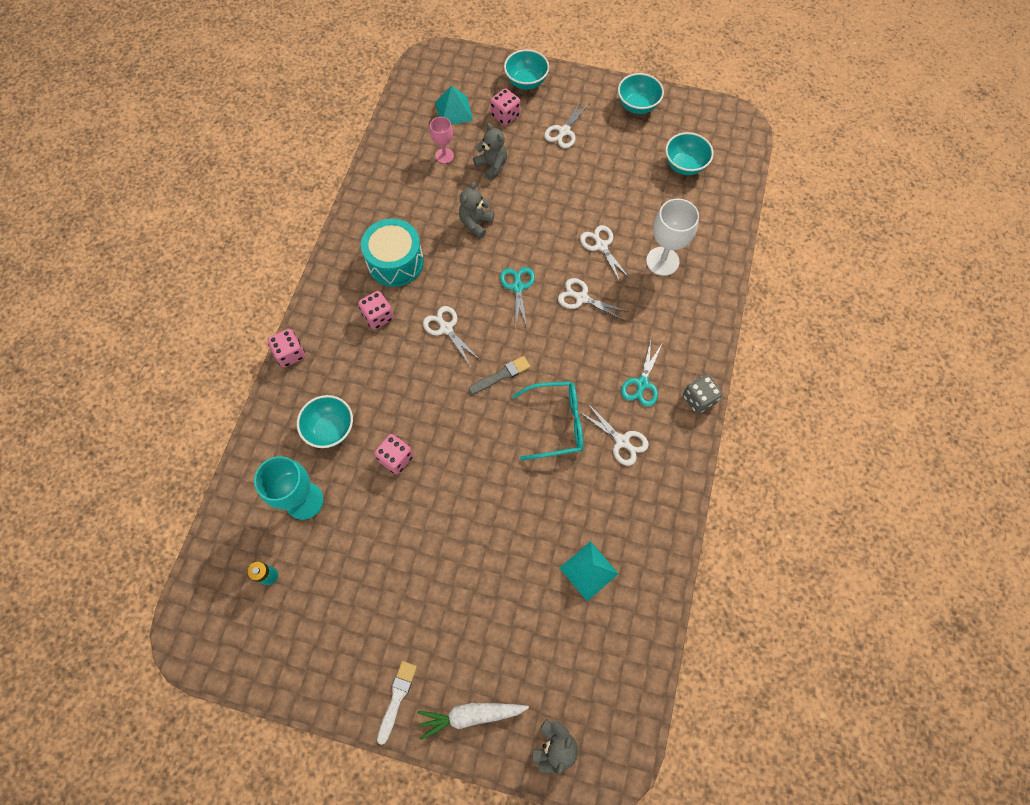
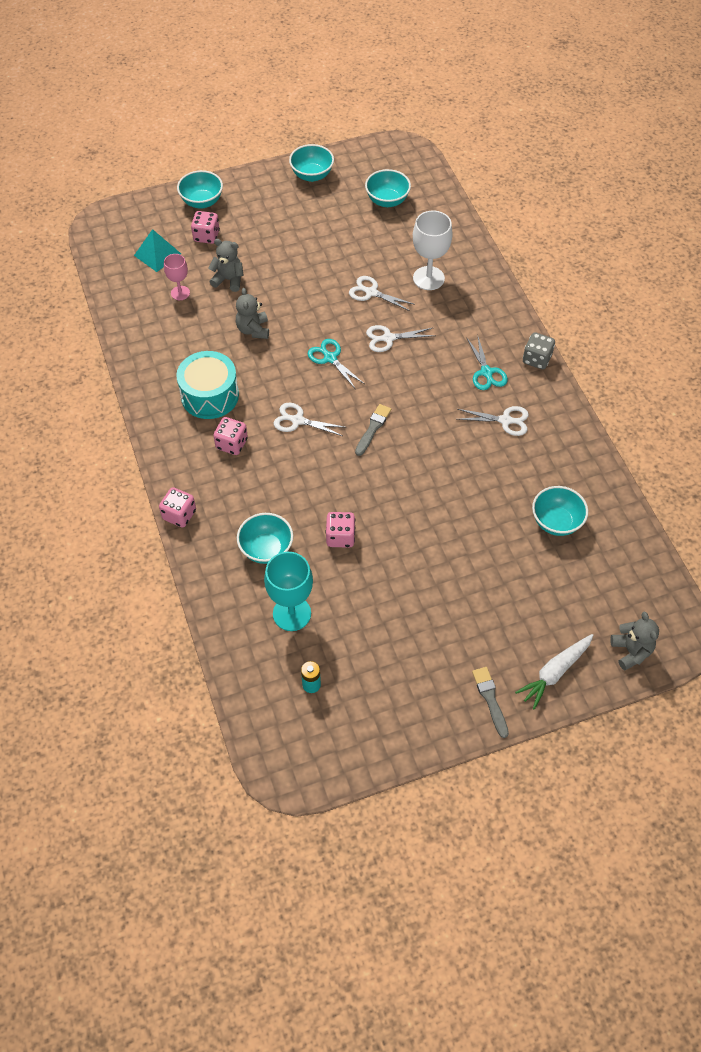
camera: 35 degrees left, 10 degrees down
(397, 698) = (490, 699): white brush -> grey brush
(555, 423) = (445, 437): turquoise glasses -> none
(564, 132) = (267, 224): white scissors -> none
(588, 570) = (556, 522): turquoise pyramid -> turquoise bowl

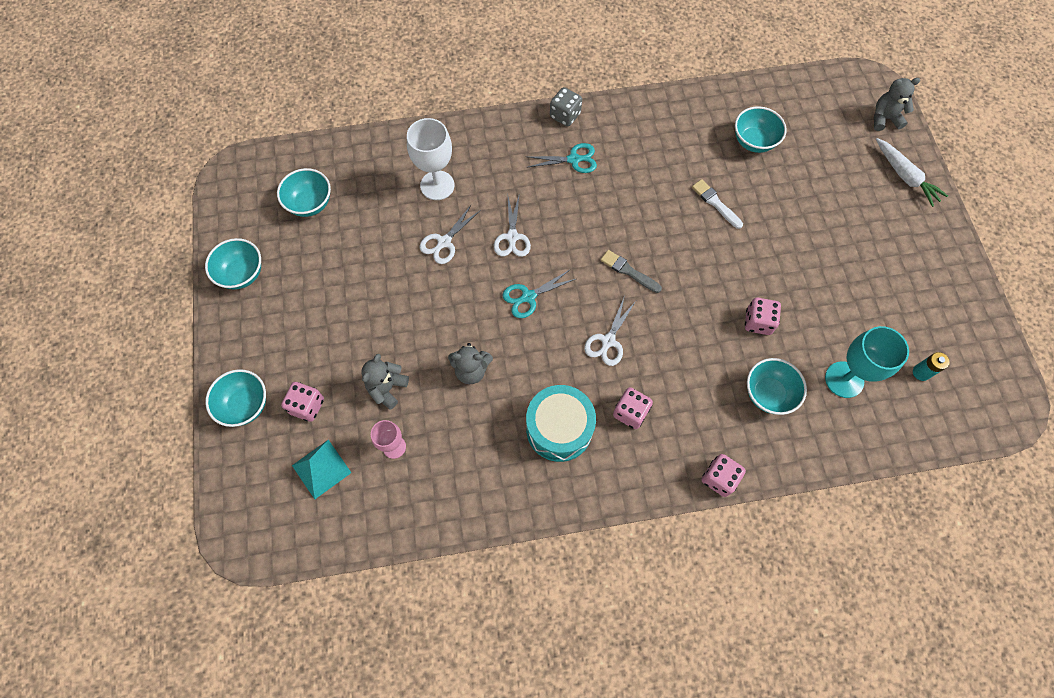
camera: 80 degrees left, 10 degrees up
(468, 492) = (715, 203): none -> white brush
(490, 699) = (931, 229): grey brush -> none
(506, 420) = (635, 156): white scissors -> none

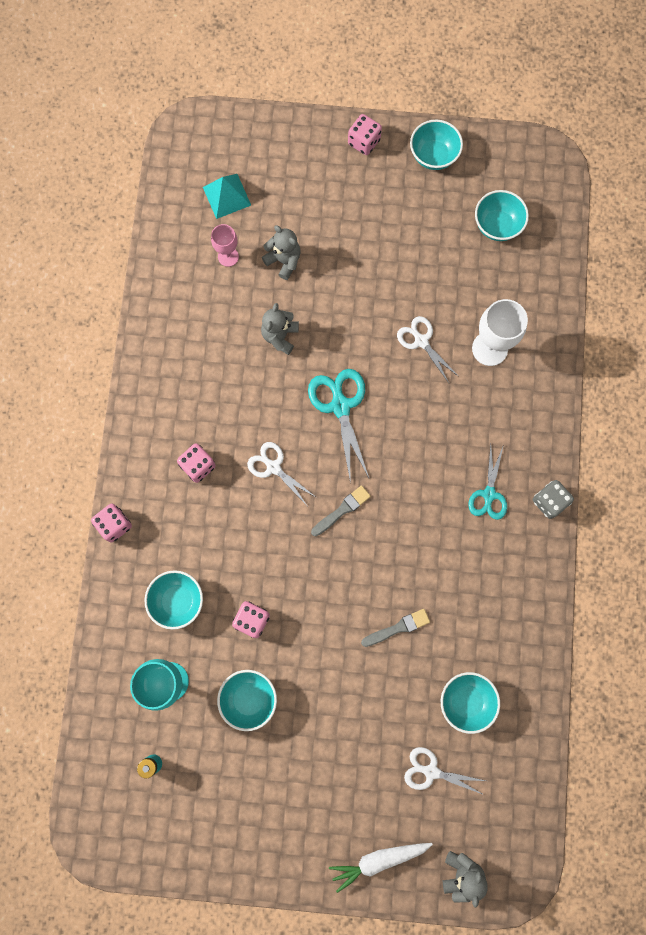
camera: 105 degrees right, 10 degrees up
(245, 405) = (302, 144): turquoise bowl -> turquoise bowl (249, 698)
(307, 406) = (286, 193): pink dice -> pink dice (364, 142)
(512, 237) = (410, 407): white scissors -> white scissors (430, 771)
(528, 297) = (340, 405): turquoise scissors -> turquoise scissors, size x1.51
(559, 429) = (202, 398): turquoise drum -> none
(715, 203) = (398, 628): white brush -> grey brush

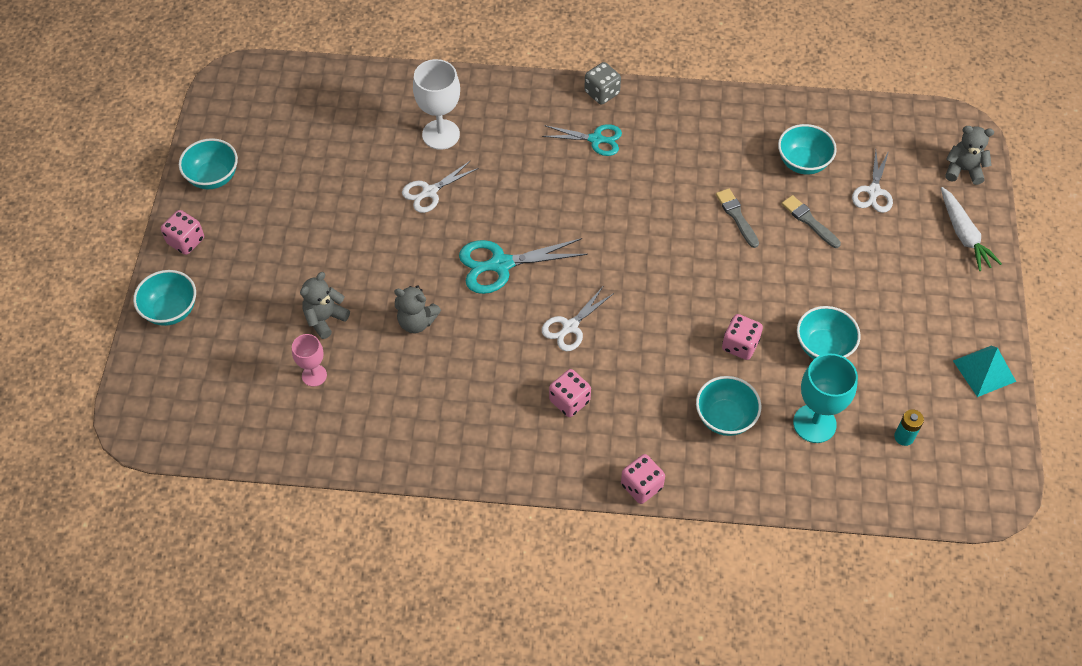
camera: 90 degrees left, 20 degrees down
(226, 196) = (235, 378): turquoise pyramid -> turquoise pyramid (984, 371)
(342, 510) = (616, 263): grey brush -> grey brush (809, 221)
(497, 225) = (303, 124): turquoise bowl -> turquoise bowl (171, 310)

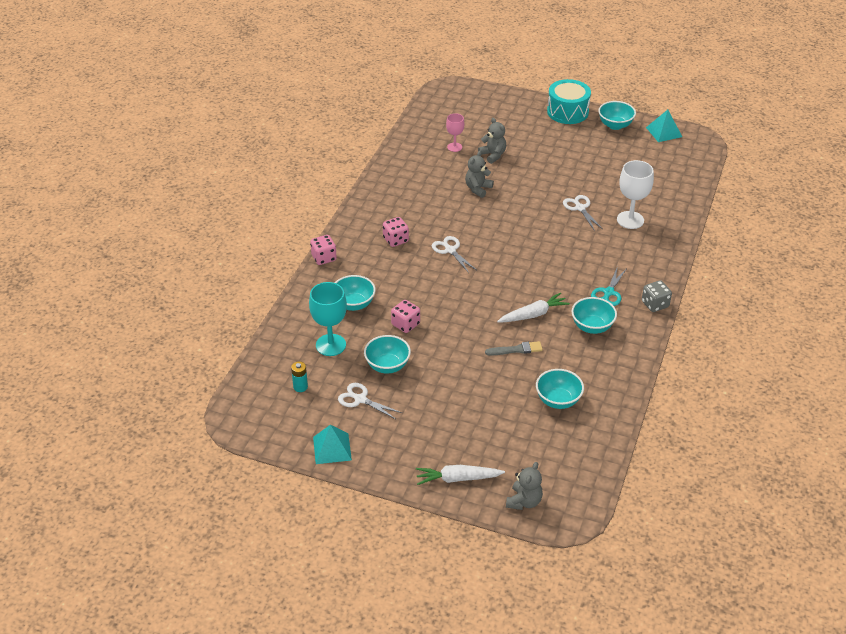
camera: 105 degrees right, 15 degrees down
(171, 310) = (518, 103): turquoise bowl -> turquoise bowl (592, 327)
(186, 241) = (567, 112): pink dice -> turquoise drum
(220, 119) = (664, 132): none -> turquoise pyramid
(499, 265) = (510, 228): turquoise scissors -> none
(666, 209) = (533, 314): none -> white carrot
(809, 221) = (500, 388): grey brush -> none
(873, 192) = (517, 435): white scissors -> white scissors (360, 399)

